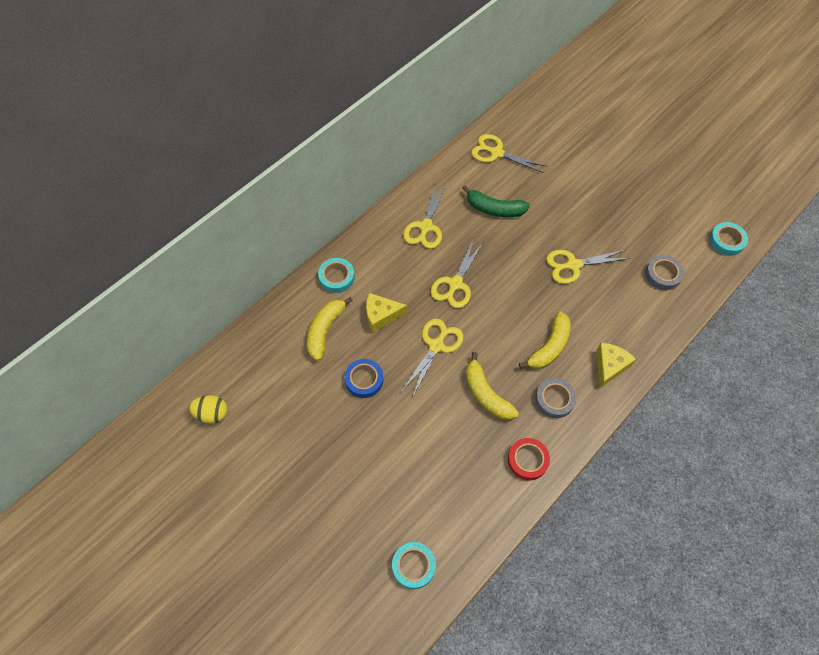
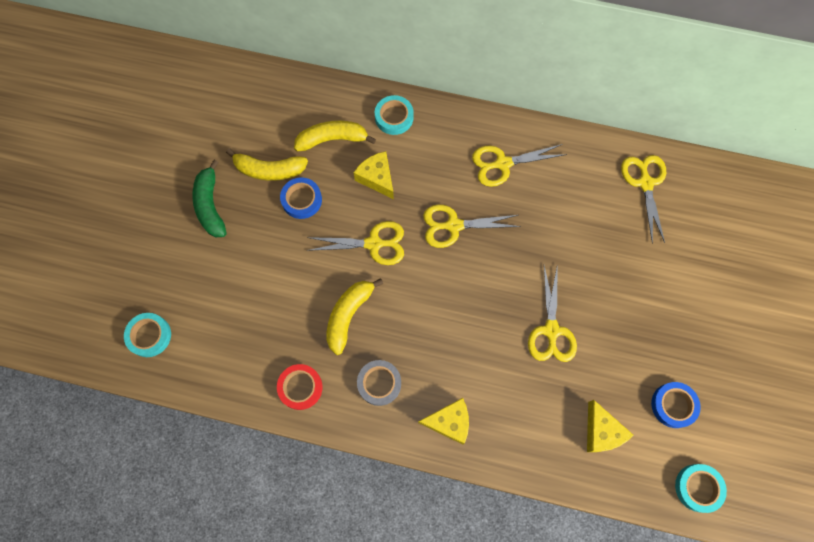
camera: 60 degrees right, 10 degrees up
(212, 414) = (202, 99): yellow egg -> none
(494, 209) = (569, 217): green banana -> green banana (210, 205)
(549, 347) = (436, 351): yellow banana -> yellow banana (269, 170)
(573, 265) = (551, 330): yellow scissors -> yellow scissors turned 135 degrees counterclockwise
(663, 275) = (601, 432): grey tape -> yellow cheese
(664, 224) = (673, 405): none -> blue tape

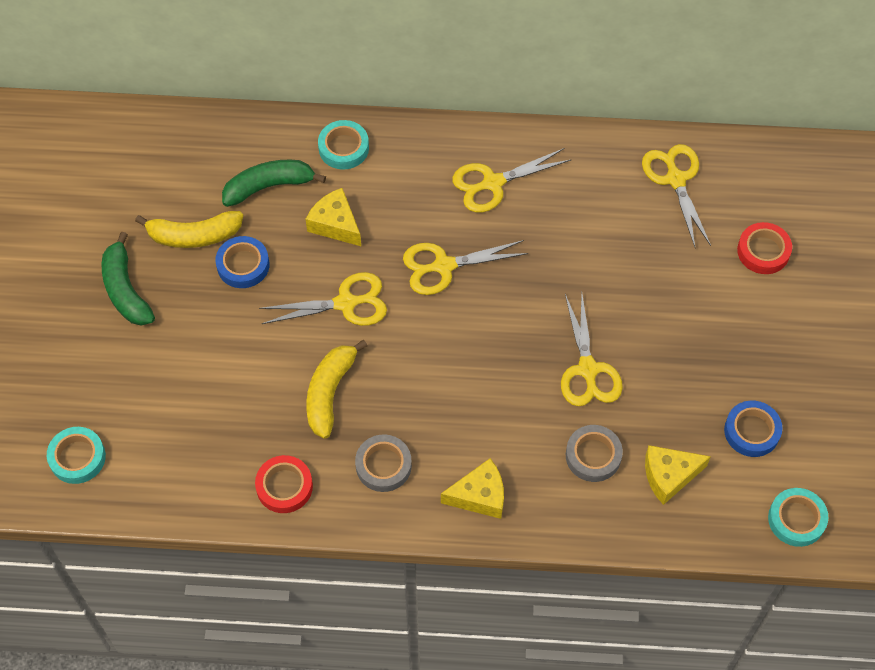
camera: 10 degrees left, 10 degrees down
(332, 139) = (269, 186): yellow banana -> green banana
(544, 404) = (593, 456): none -> grey tape
(601, 432) = (669, 476): yellow cheese -> yellow cheese turned 105 degrees clockwise
(705, 254) = (763, 251): none -> red tape

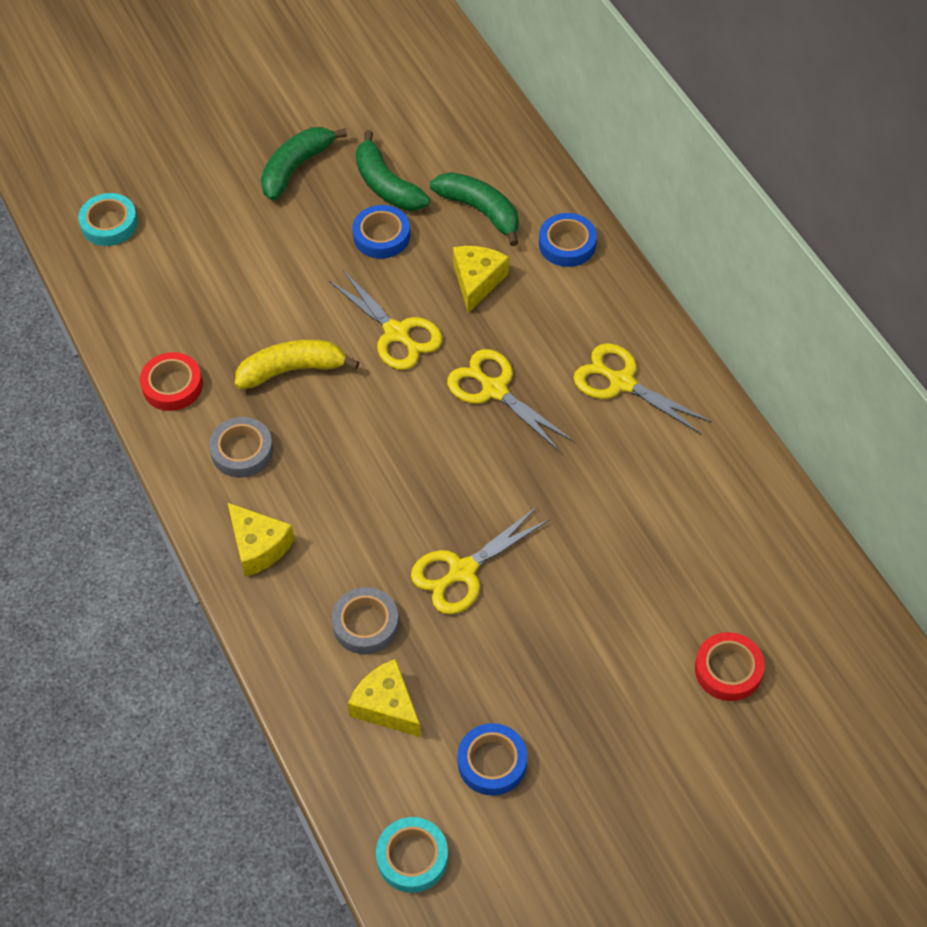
camera: 60 degrees right, 5 degrees down
(194, 236) = (386, 185): yellow banana -> green banana
(343, 148) = (567, 244): turquoise tape -> blue tape
(675, 179) = (755, 542): yellow scissors -> none

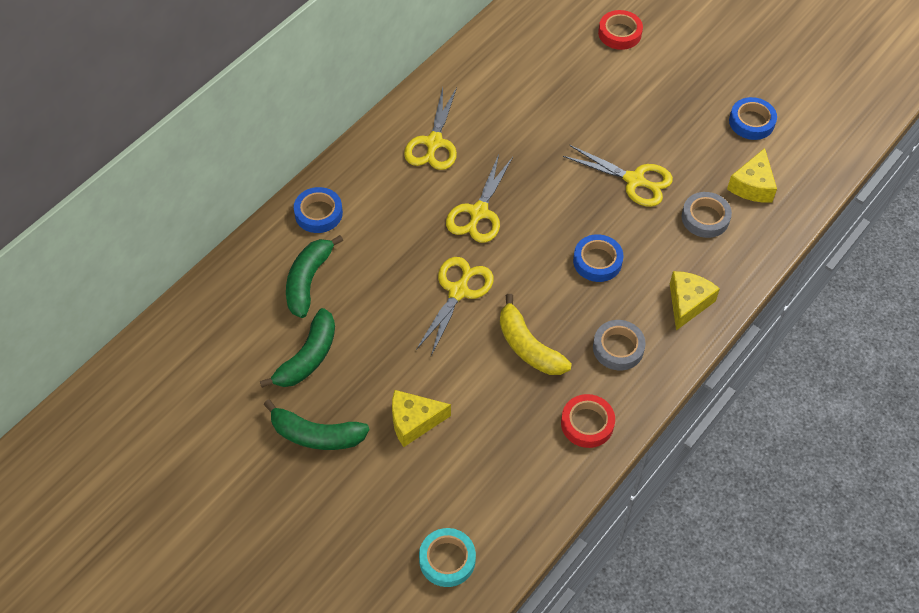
camera: 115 degrees left, 0 degrees up
(381, 236) = (365, 339): blue tape -> blue tape (597, 261)
(412, 857) = (834, 139): turquoise tape -> none
(477, 281) = (382, 258): yellow cheese -> yellow cheese (414, 421)

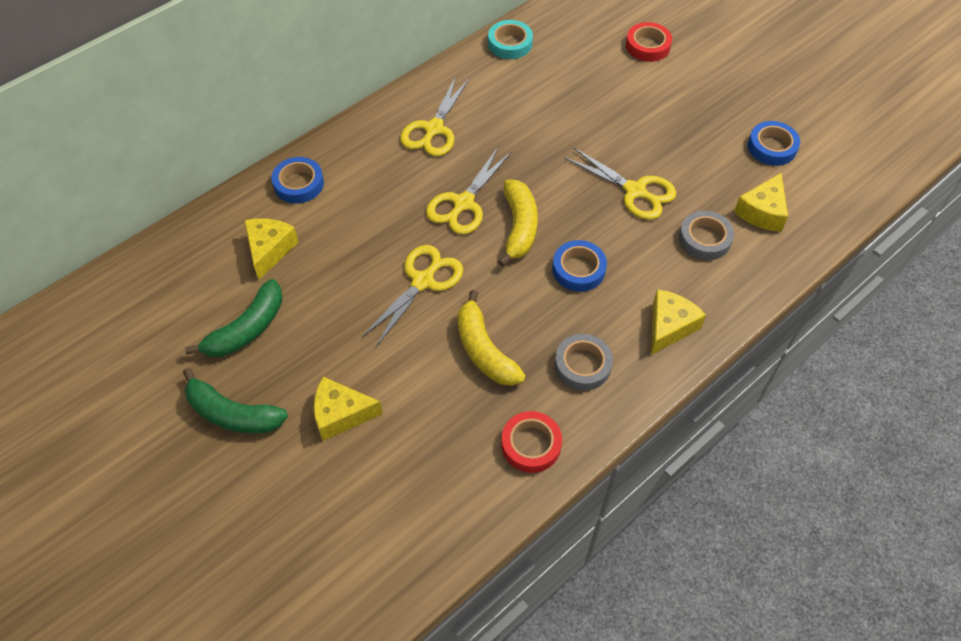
camera: 10 degrees right, 0 degrees up
(308, 281) = (269, 250): green banana -> yellow cheese
(447, 560) = (338, 578): turquoise tape -> turquoise tape (510, 43)
(535, 229) = (519, 227): none -> yellow banana

